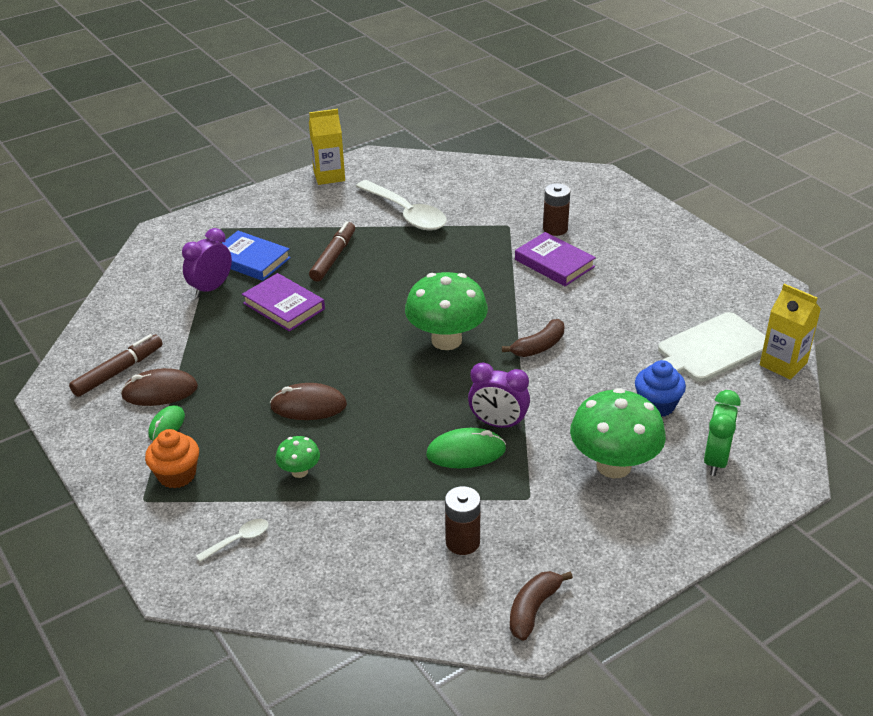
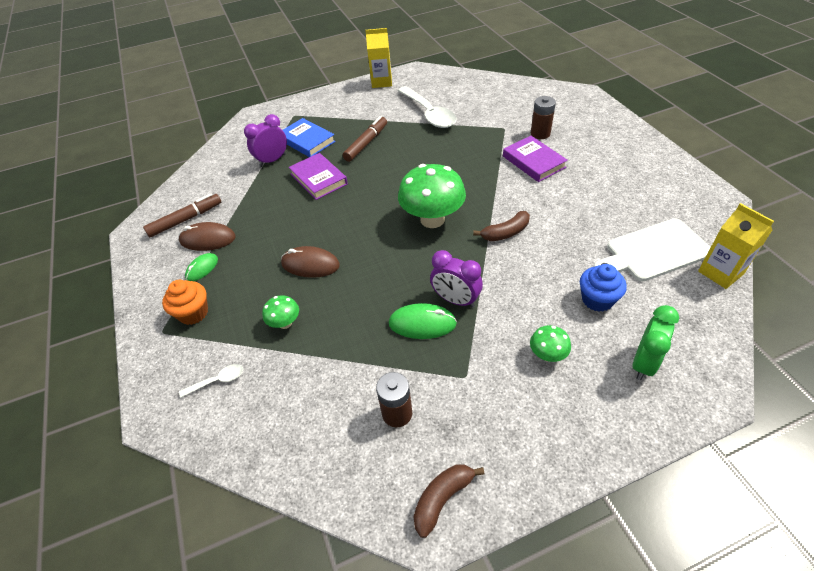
camera: 15 degrees right, 10 degrees up
(613, 466) = (547, 355): green mushroom -> green mushroom, size x0.48

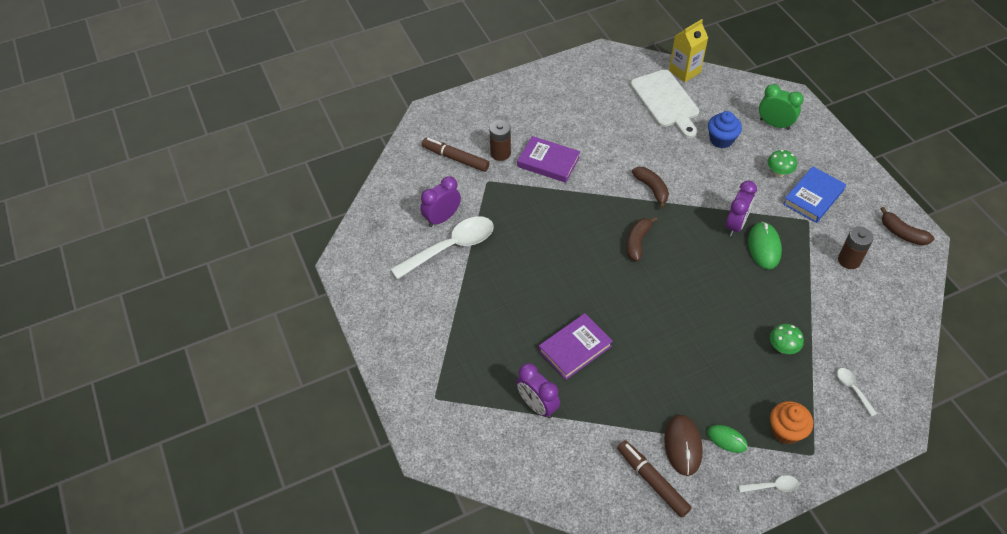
camera: 95 degrees left, 5 degrees up
(146, 296) = (772, 486): none -> white spoon
(307, 141) = (497, 372): blue book -> blue book (813, 197)
(310, 264) = (709, 338): brown mouse -> none
(366, 143) = (507, 307): brown marker -> brown marker (455, 158)
(381, 82) = (366, 300): yellow carton -> none
(432, 219) = (637, 242): green mushroom -> brown banana
(460, 108) = (442, 218): none -> purple clock
(533, 162) = (548, 162): purple book -> purple book turned 60 degrees clockwise

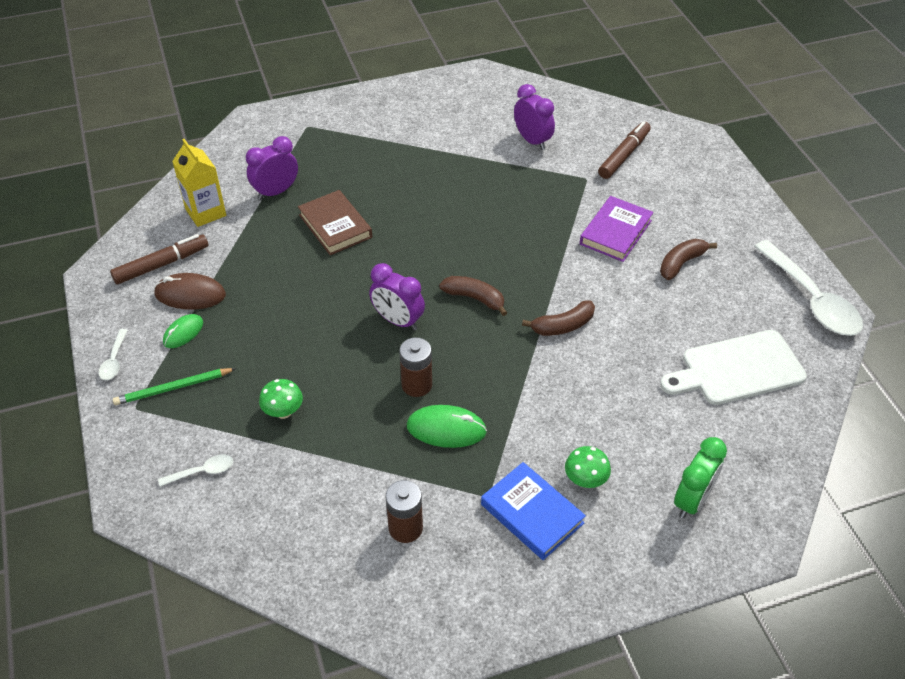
camera: 95 degrees right, 5 degrees down
(451, 247) = (490, 145): white spoon -> white spoon (811, 299)
(500, 153) = (632, 192): brown battery -> brown battery (416, 385)
(575, 348) = (335, 226): purple book -> brown book
(684, 71) = (809, 404): yellow carton -> yellow carton (205, 212)
(721, 140) = (656, 421): blue cupcake -> none
(735, 225) = (489, 404): purple clock -> purple clock (398, 321)
(786, 431) = (173, 388): orange cupcake -> green pencil
(902, 233) = (444, 620): brown banana -> brown banana (681, 263)

